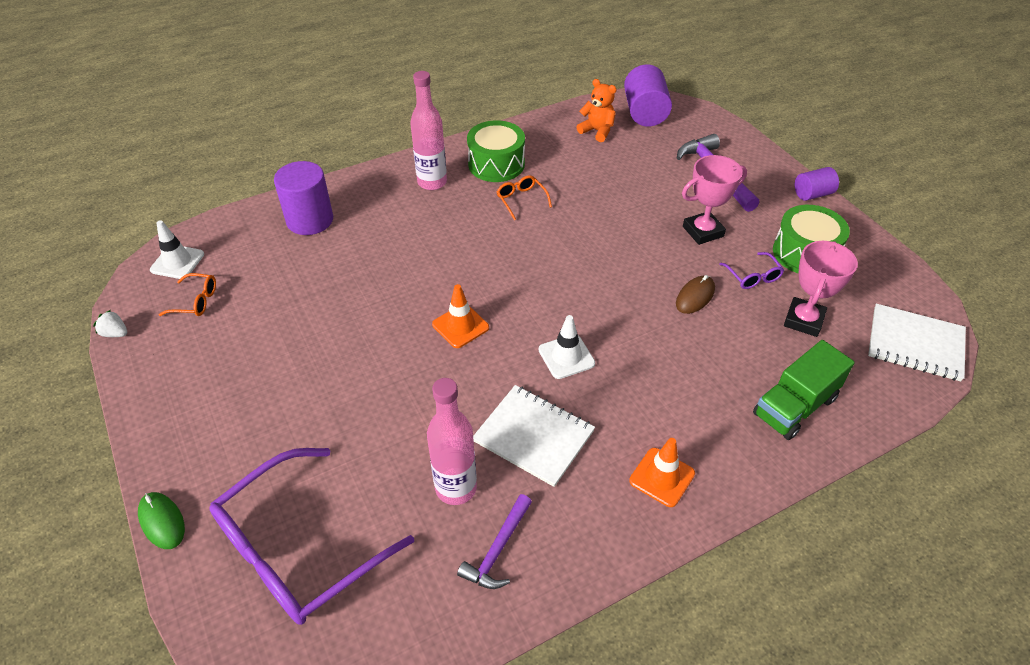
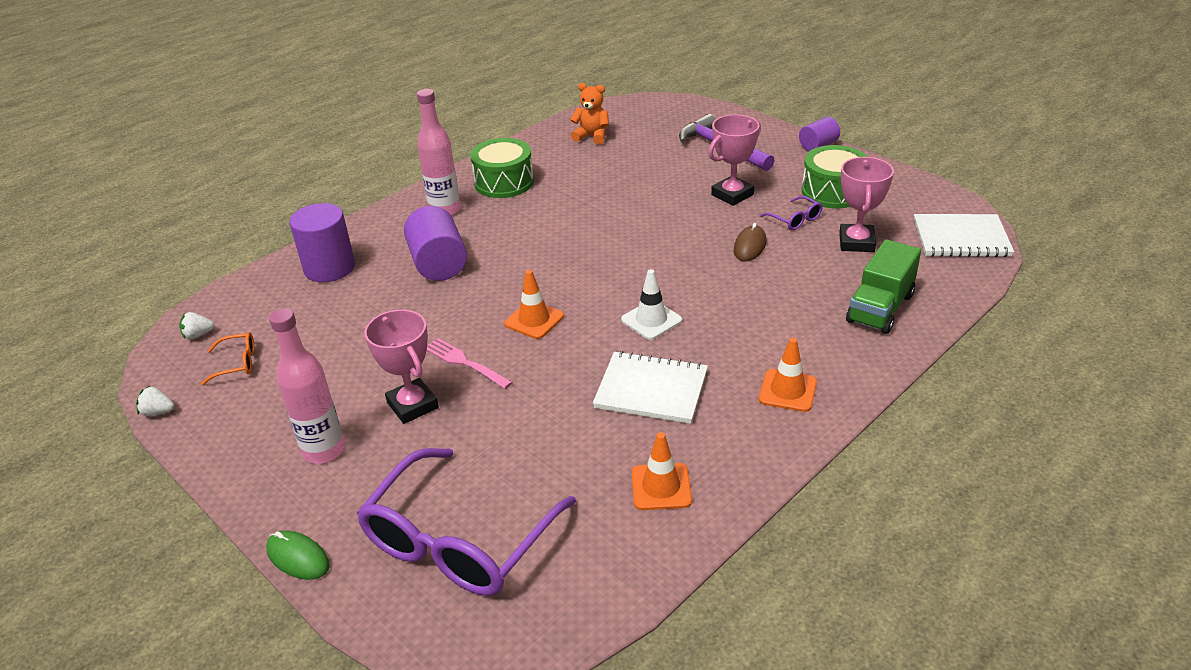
camera: 15 degrees left, 10 degrees down
(177, 262) = (198, 335): white traffic cone -> white strawberry
(319, 389) = (412, 405): none -> pink trophy
(382, 356) = (465, 363): none -> pink fork
(456, 488) = (595, 449): pink bottle -> pink bottle (324, 450)
(497, 550) = (661, 487): purple hammer -> orange traffic cone
(521, 200) = (544, 206): orange glasses -> none
(645, 113) = (631, 113): purple cylinder -> purple cylinder (438, 264)

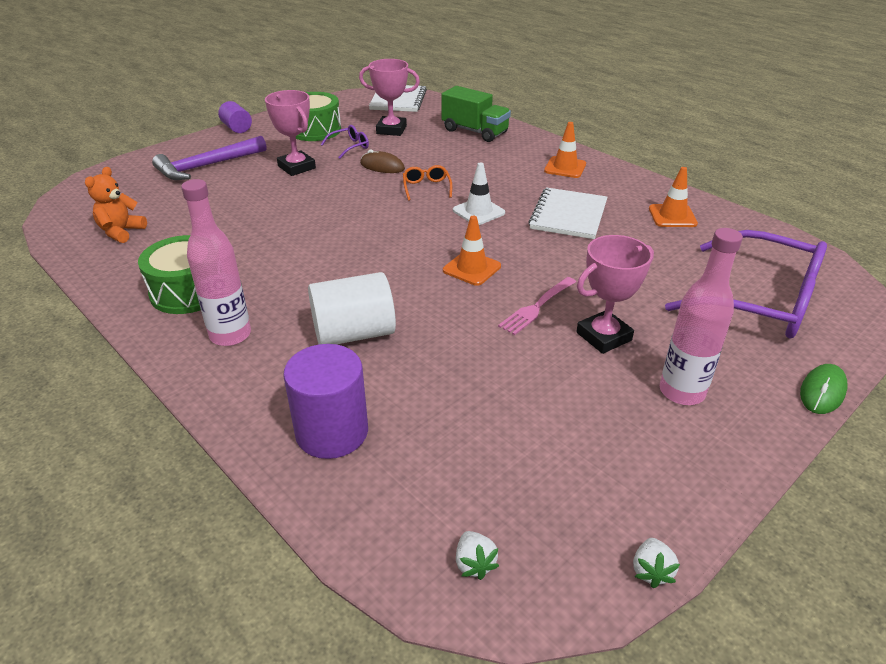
camera: 90 degrees left, 0 degrees up
(237, 363) = (542, 498): orange glasses -> orange glasses (426, 187)
(438, 264) = (354, 333): purple cylinder -> white cylinder

